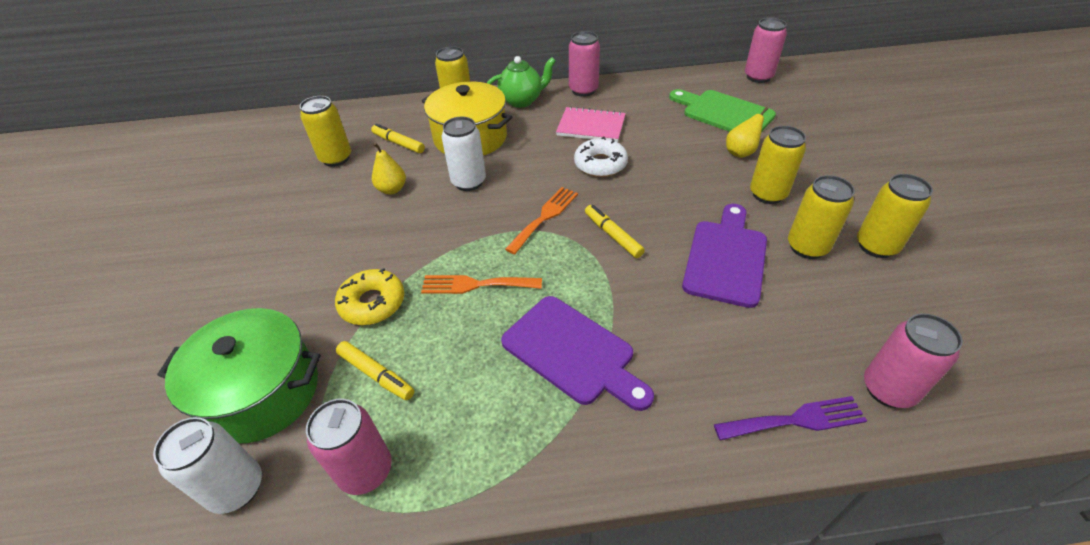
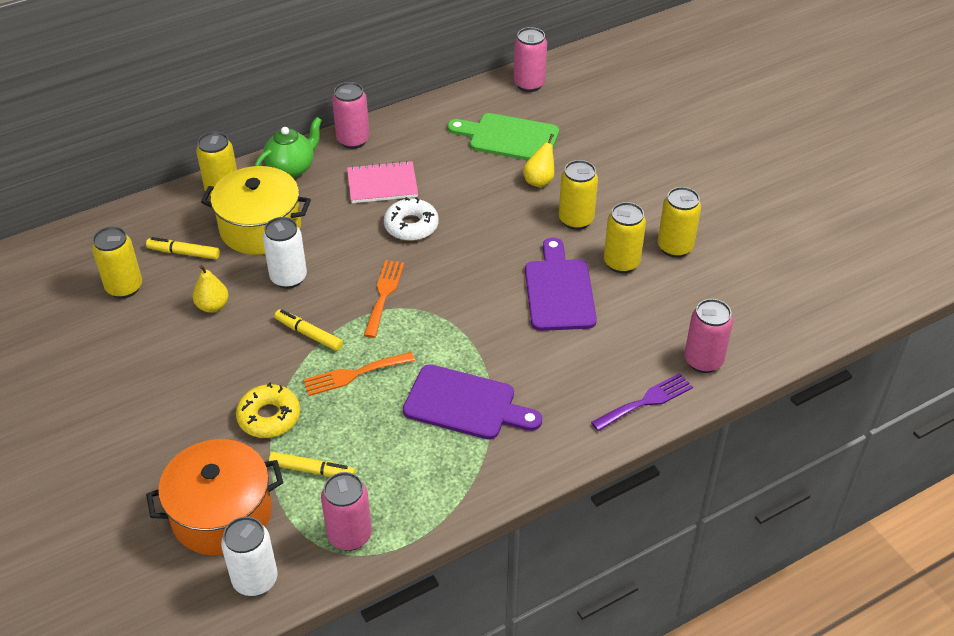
camera: 25 degrees left, 0 degrees up
(262, 392) = (222, 514): green pot -> orange pot
(613, 235) = (455, 296): yellow marker -> yellow marker (309, 334)

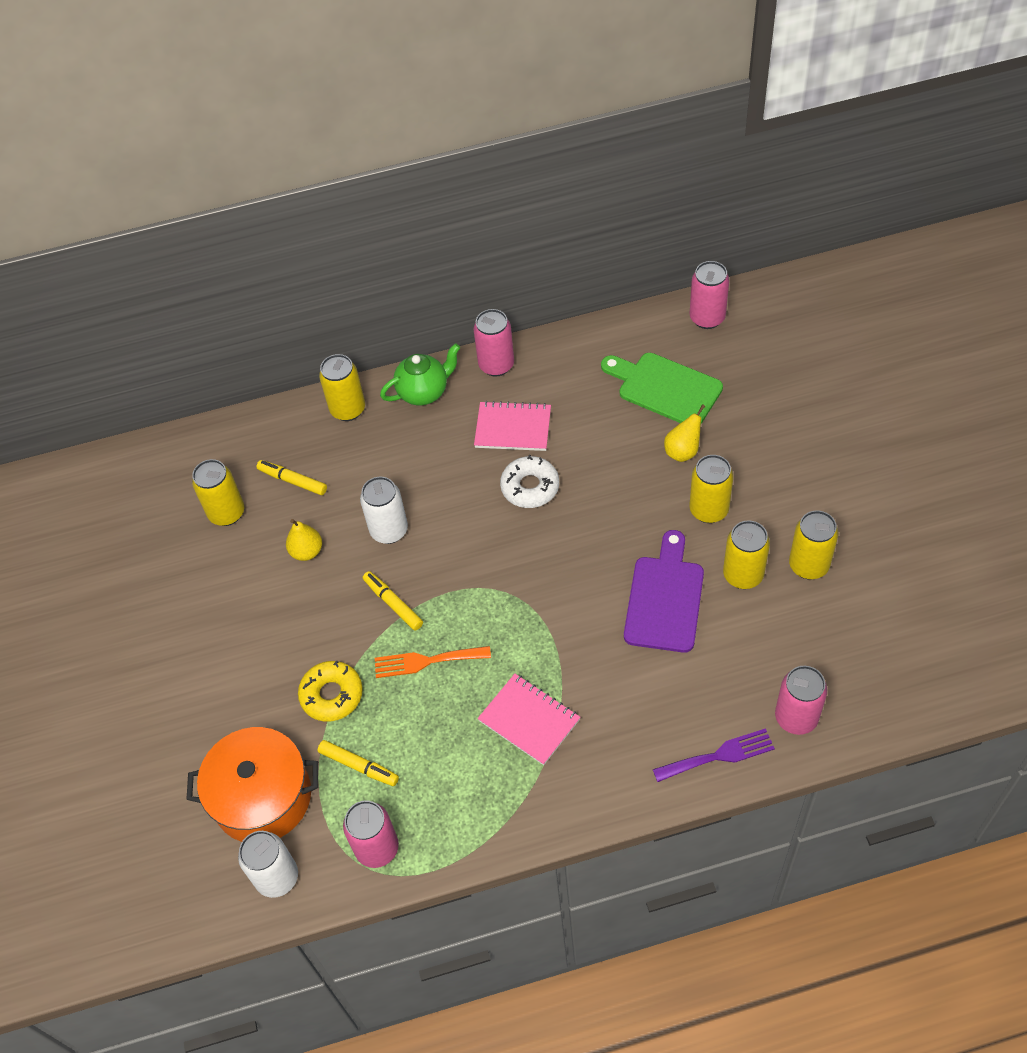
camera: 20 degrees right, 10 degrees up
(260, 228) = (375, 462): yellow pot -> none
(384, 295) = (480, 569): orange fork -> none
(465, 404) = (529, 720): purple cutting board -> pink notebook

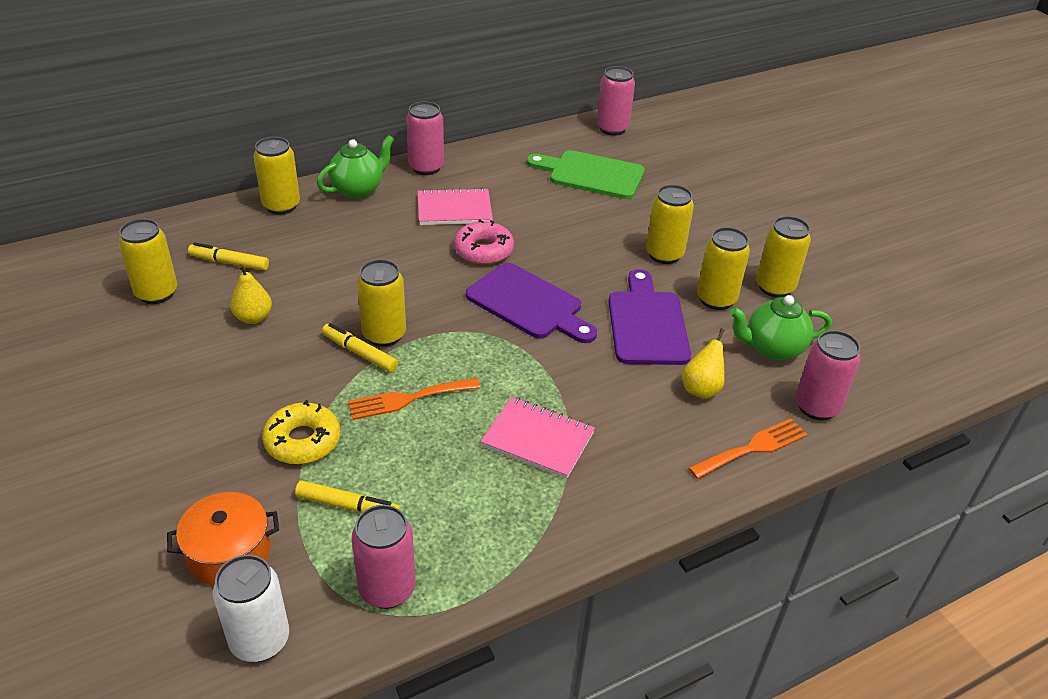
camera: 20 degrees left, 15 degrees down
(262, 797) = (229, 553): orange pot -> orange pot, size x0.65
(389, 530) = (343, 294): white can -> none
(418, 585) = (384, 335): none -> yellow can
(530, 487) = (483, 250): white donut -> pink donut
(557, 562) = (528, 304): none -> purple cutting board
(683, 451) = (624, 215): yellow pear -> yellow pear (701, 389)
(719, 755) = (752, 448): purple fork -> orange fork
(778, 643) = (772, 348): none -> green teapot

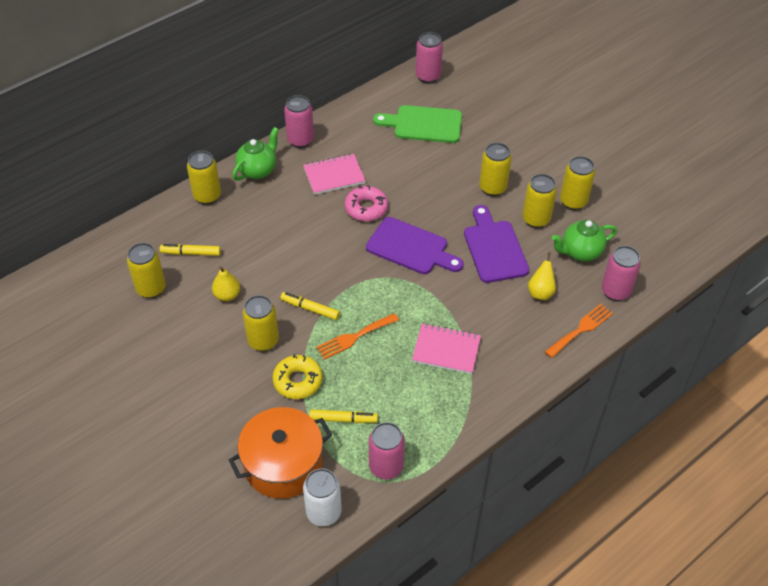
camera: 10 degrees left, 10 degrees up
(229, 553) = (283, 464): orange pot -> orange pot, size x1.55
(384, 335) = (321, 291): yellow can -> yellow can (263, 341)

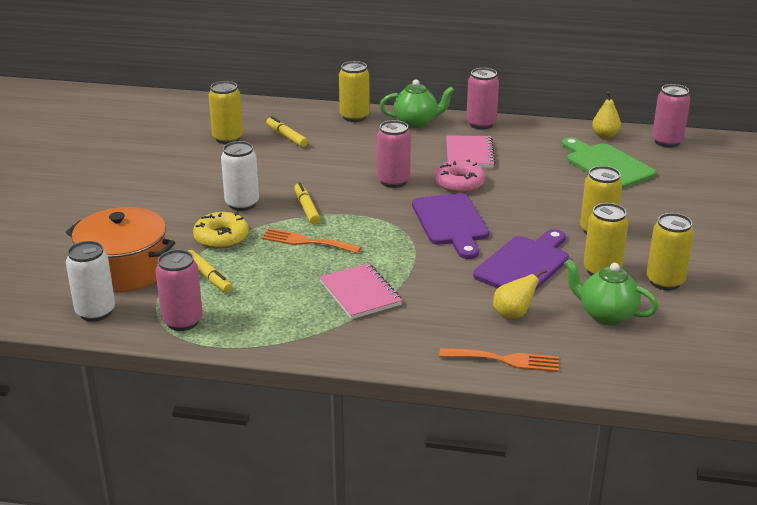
camera: 50 degrees right, 20 degrees down
(227, 295) = (266, 169): yellow pear -> yellow pear (605, 135)
(263, 341) = (242, 204): yellow can -> white can
(334, 175) = (469, 154): pink notebook -> pink notebook turned 60 degrees clockwise
(615, 291) = (592, 360): pink can -> pink can (393, 181)

